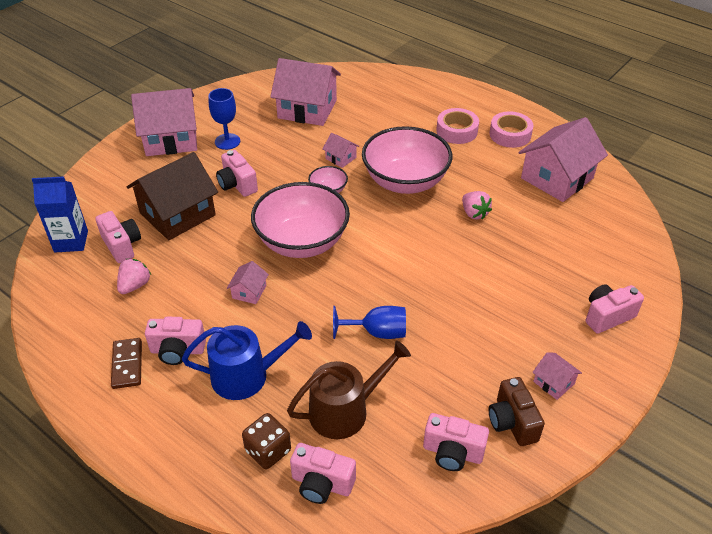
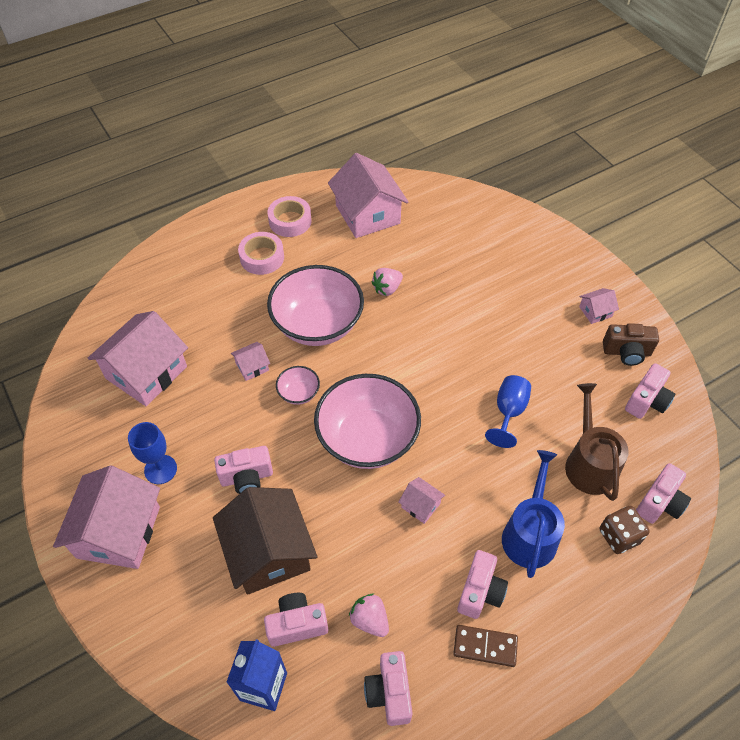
camera: 70 degrees left, 10 degrees up
(474, 213) = (387, 289): pink strawberry -> pink strawberry turned 150 degrees clockwise
(607, 316) = (539, 252): pink camera -> pink camera (389, 693)

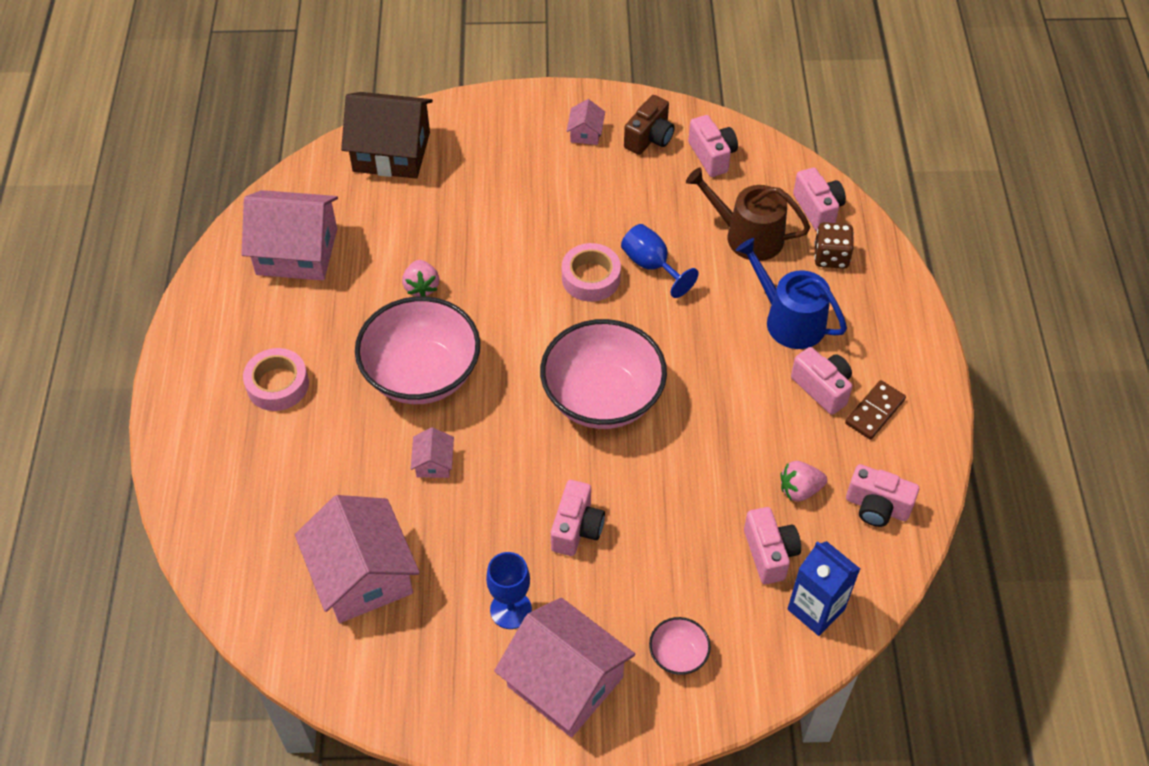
camera: 60 degrees left, 0 degrees up
(268, 552) = (677, 545): brown house -> brown house (391, 152)
(290, 221) = (242, 331): pink tape -> pink tape (591, 278)
(297, 624) = (769, 553): pink camera -> pink camera turned 150 degrees clockwise
(299, 393) = (502, 433): pink bowl -> pink bowl (678, 655)
(420, 505) = (707, 390): pink house -> none

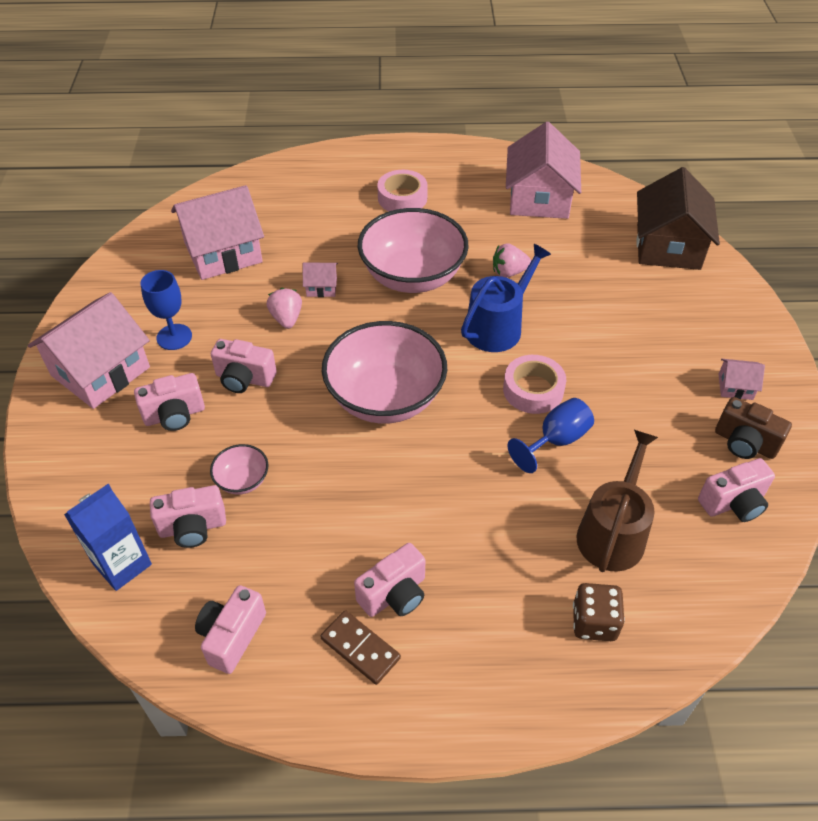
camera: 90 degrees right, 5 degrees down
(678, 655) = (103, 449): pink bowl -> pink bowl (242, 480)
(789, 320) = (491, 567): blue watering can -> blue watering can (498, 327)
(799, 490) = (263, 560): pink strawberry -> pink strawberry (286, 318)
(818, 209) = (671, 614): pink camera -> pink camera (175, 415)

